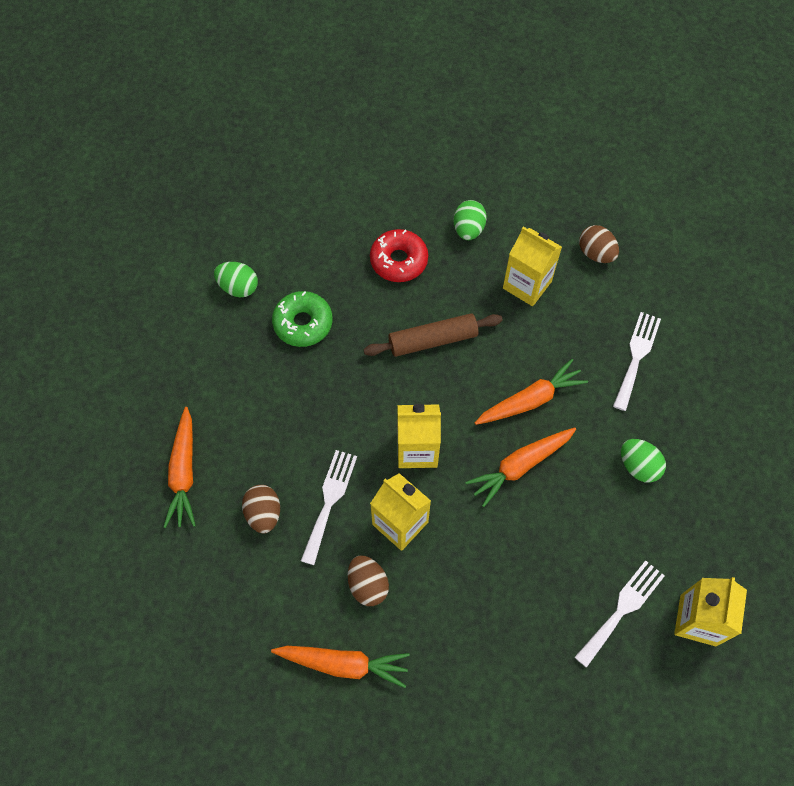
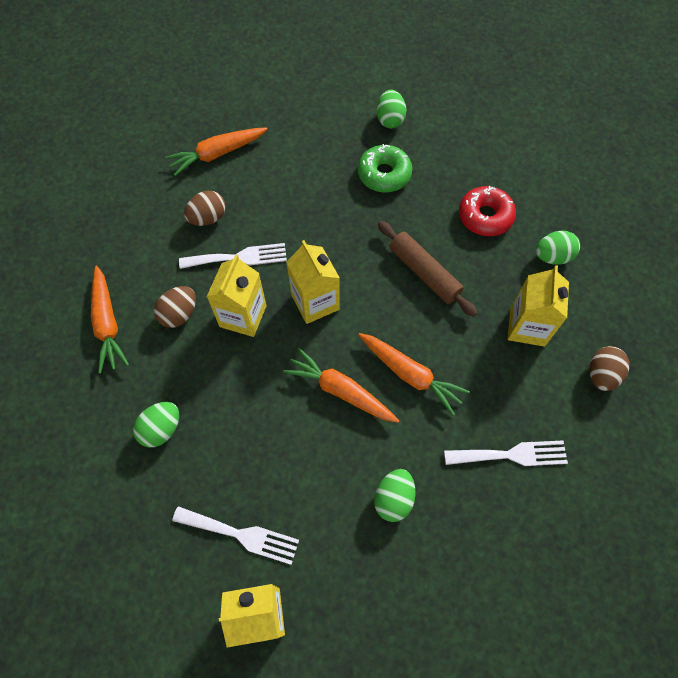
camera: 65 degrees right, 0 degrees up
(489, 647) = (161, 429): none -> green egg

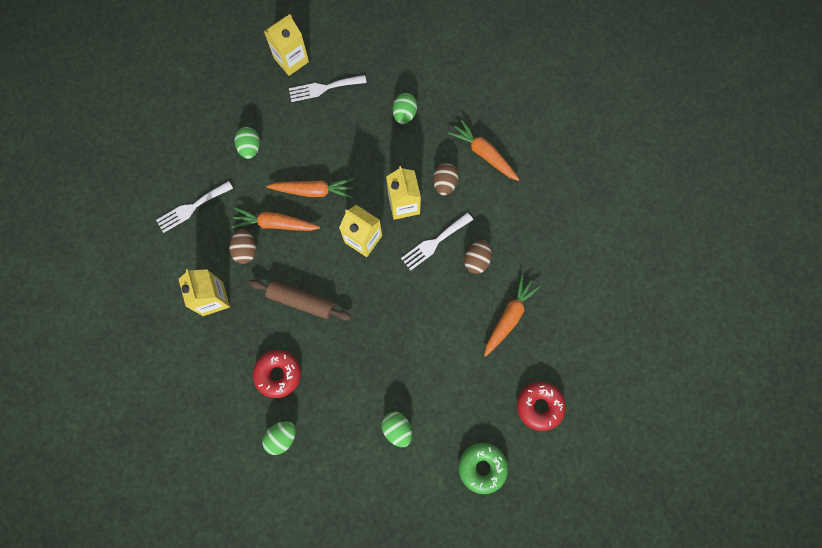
camera: 150 degrees right, 10 degrees up
(248, 78) = (539, 406): none -> red donut
(384, 174) = (373, 370): green donut -> green donut (482, 467)
(552, 256) = (214, 366): green egg -> green egg (282, 437)
(601, 375) = (151, 290): brown egg -> brown egg (246, 250)

